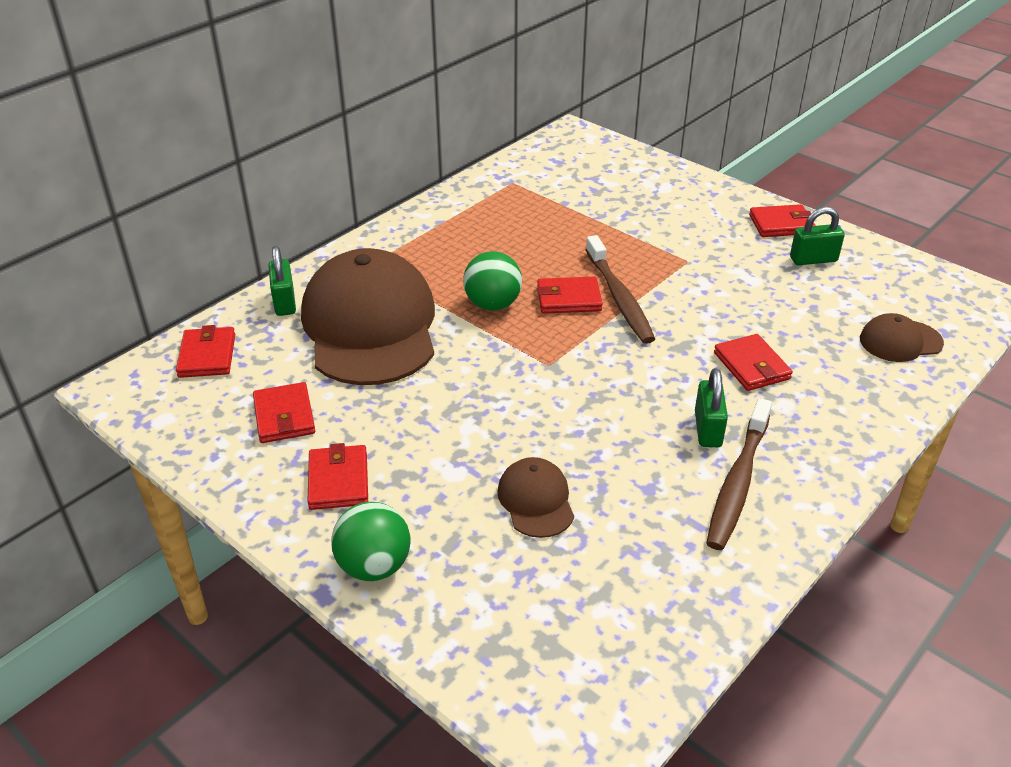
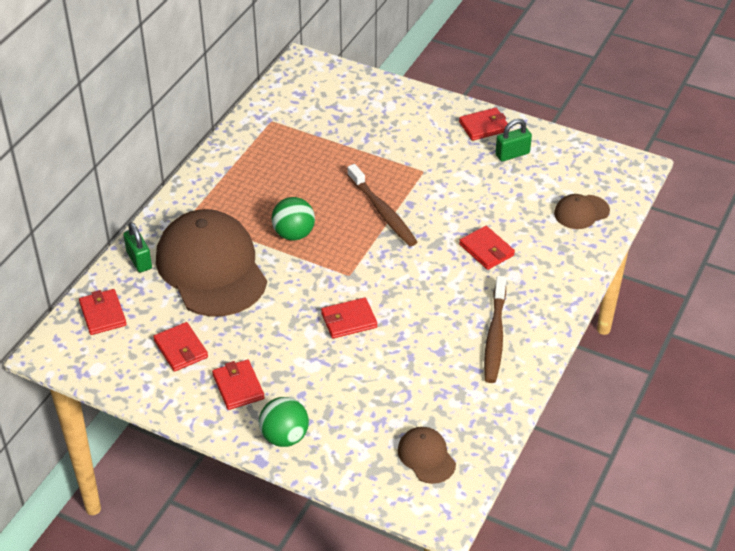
camera: 15 degrees left, 5 degrees up
(536, 500) = (371, 374): brown cap -> brown cap (426, 456)
(568, 299) = (347, 219): red wallet -> red wallet (349, 320)
(707, 429) = (468, 303): green padlock -> none

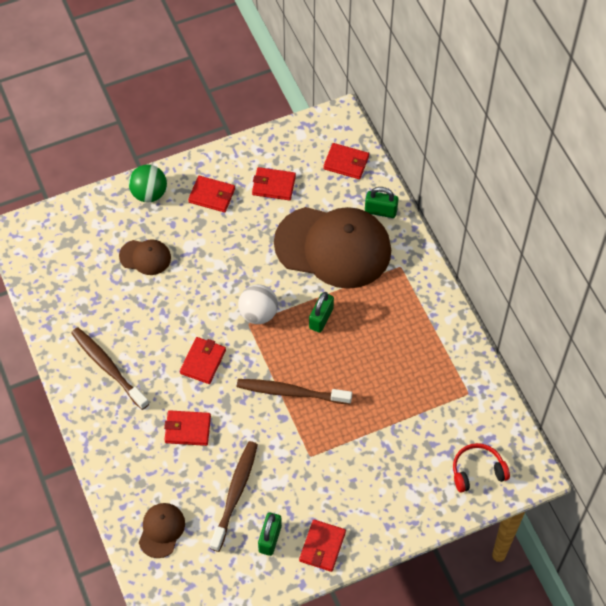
camera: 130 degrees right, 15 degrees up
(294, 234) = (321, 318): green ball -> green padlock
(332, 86) = (477, 471): none -> red headphones
(332, 274) = (258, 314): none -> white ball
(349, 320) = (207, 293): red wallet -> red wallet (203, 362)
(426, 456) = (60, 254): brown cap -> brown cap (145, 257)
(503, 191) = (235, 494): none -> brown toothbrush

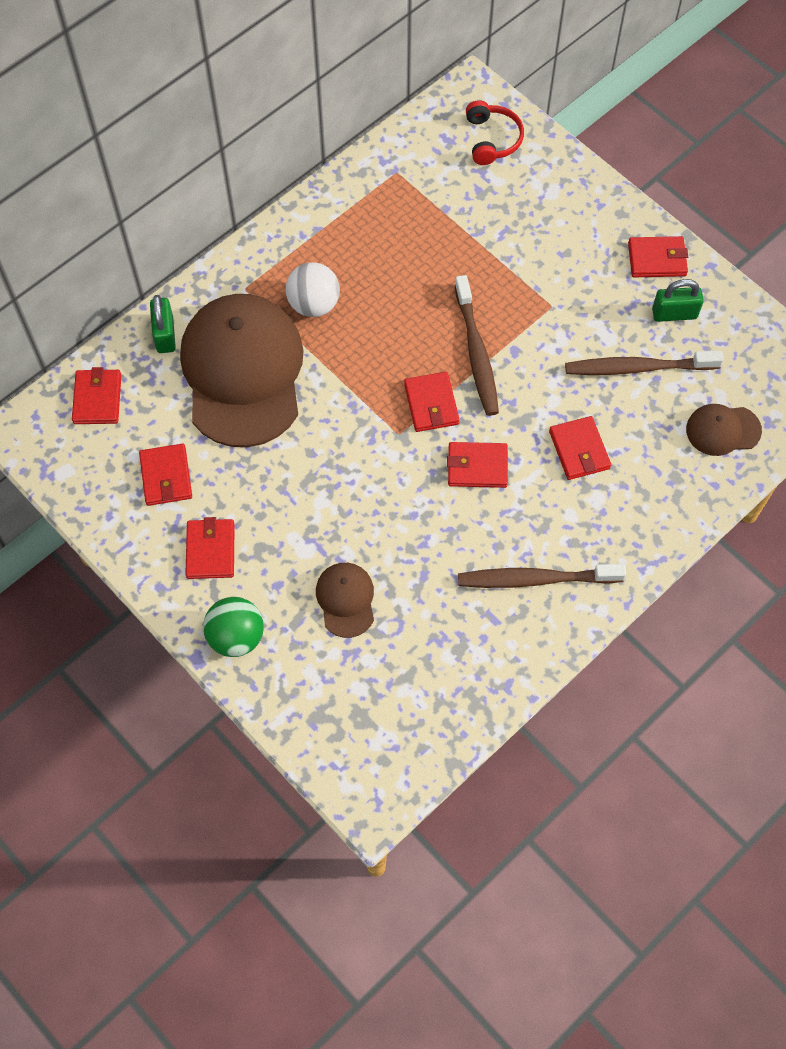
camera: 110 degrees left, 5 degrees up
(108, 367) = (535, 579): brown toothbrush -> brown toothbrush turned 60 degrees clockwise
(258, 314) = (379, 426): white ball -> white ball (314, 304)
(262, 350) = (431, 404): none -> red wallet
(321, 318) = (357, 353): green padlock -> none
(477, 471) = (492, 139): red headphones -> red headphones turned 150 degrees counterclockwise

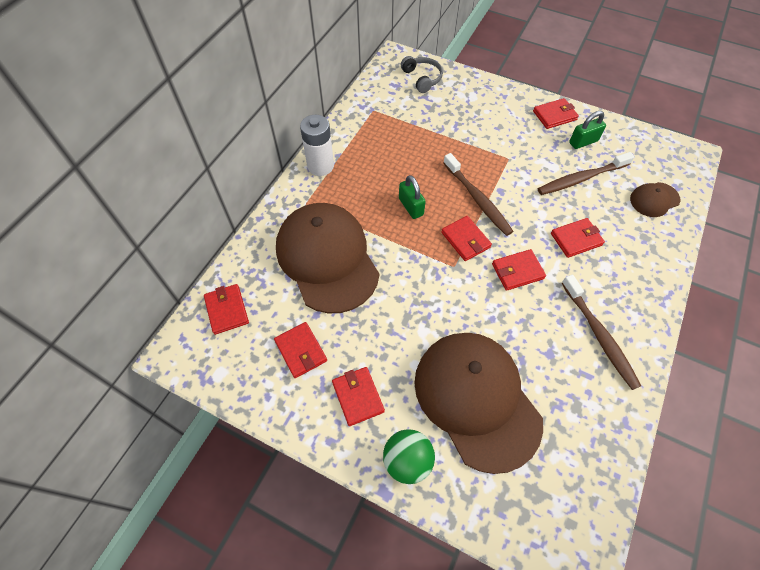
camera: 20 degrees left, 5 degrees down
(165, 334) = (261, 250): green padlock -> green padlock (411, 207)
(287, 238) = (320, 166): none -> white battery
(314, 304) = (357, 200): white ball -> none
(346, 600) = (476, 399): brown cap -> brown cap, size x2.27
(492, 139) = (422, 78): red headphones -> grey headphones
(535, 579) = (599, 335): brown toothbrush -> brown toothbrush turned 90 degrees counterclockwise
(579, 450) = (576, 239): red wallet -> red wallet turned 75 degrees counterclockwise

